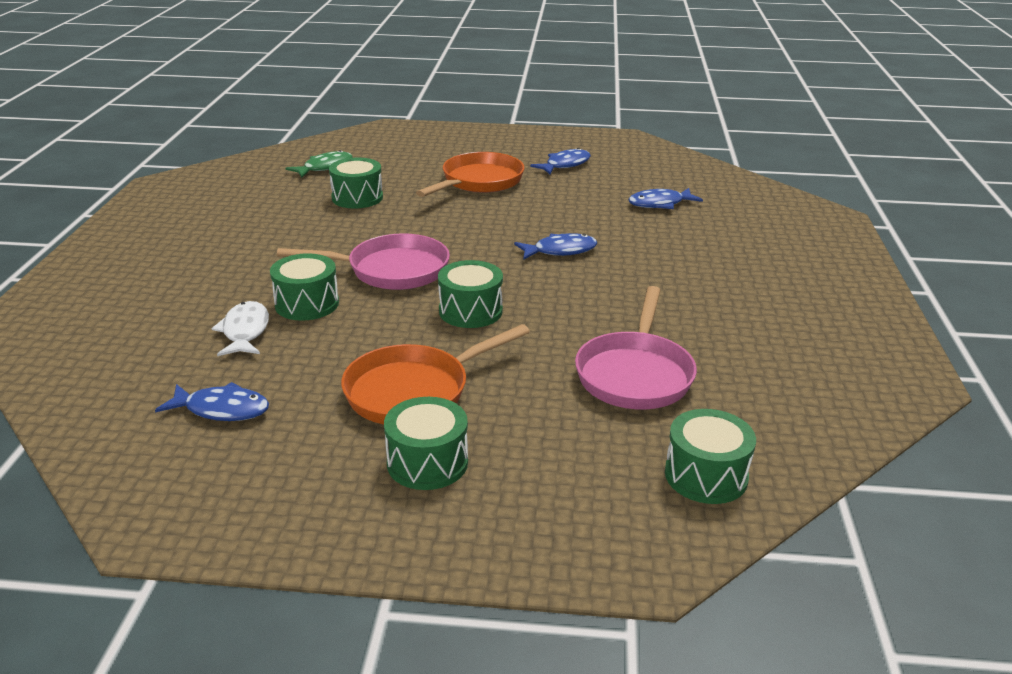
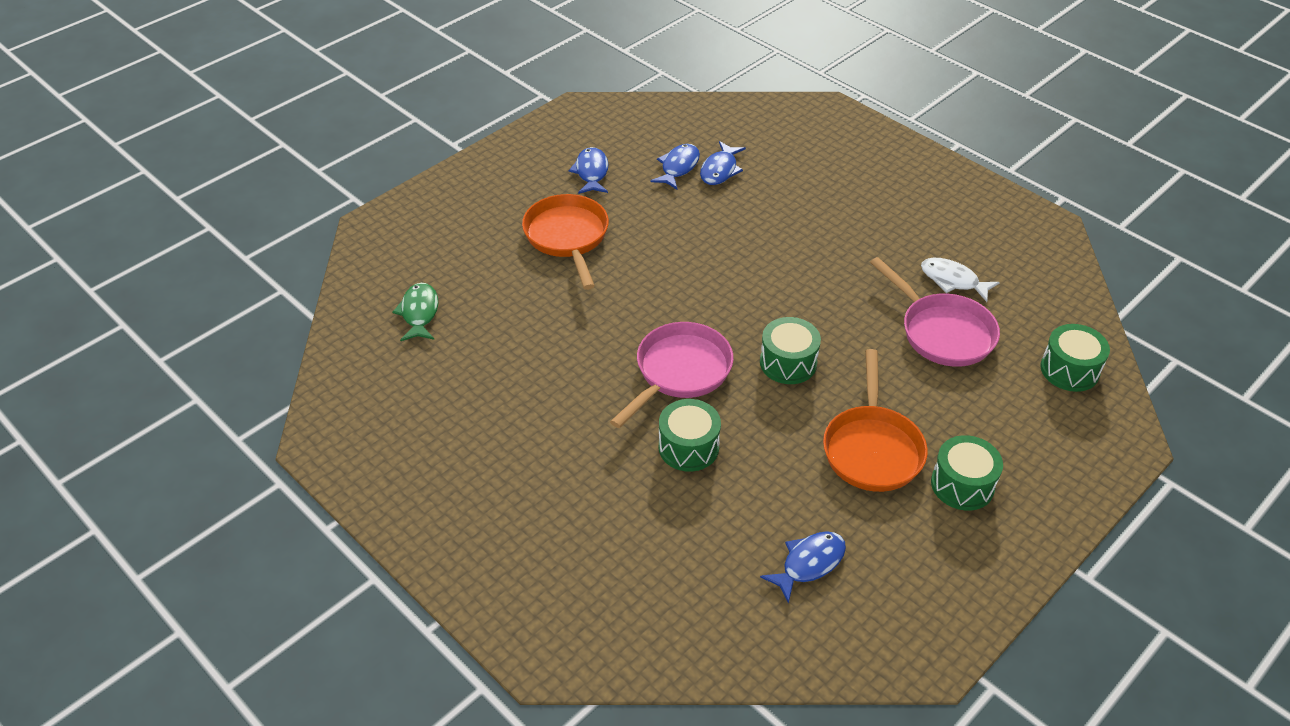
camera: 50 degrees left, 15 degrees up
(245, 331) = (700, 503): white fish -> white fish (953, 280)
(357, 197) = (515, 324): green drum -> none
(560, 251) = (742, 265): blue fish -> blue fish (678, 167)

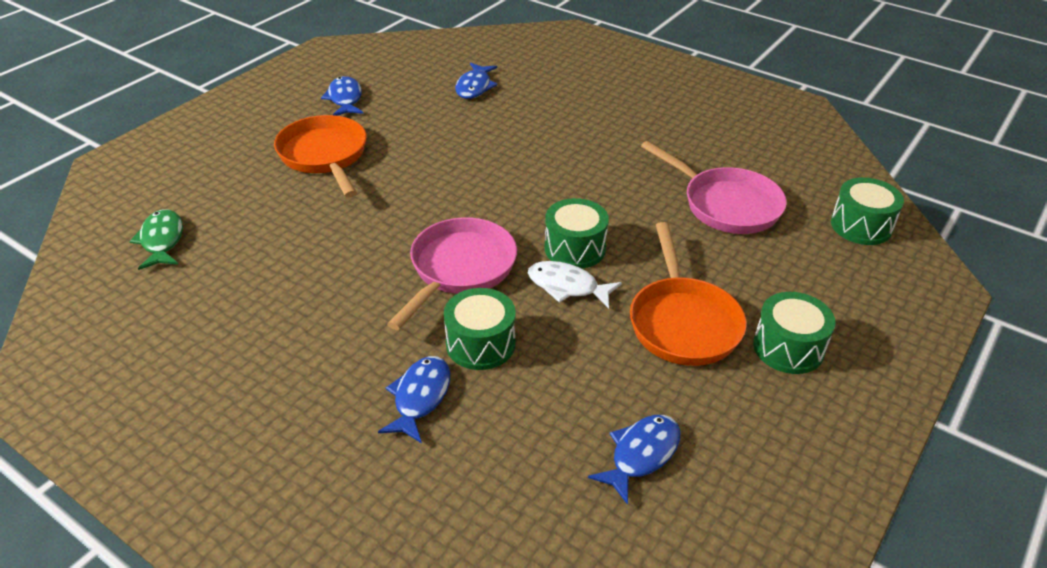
camera: 10 degrees left, 5 degrees down
(678, 167) = (433, 88): blue fish -> blue fish (420, 397)
(953, 280) = (723, 159): white fish -> white fish (567, 286)

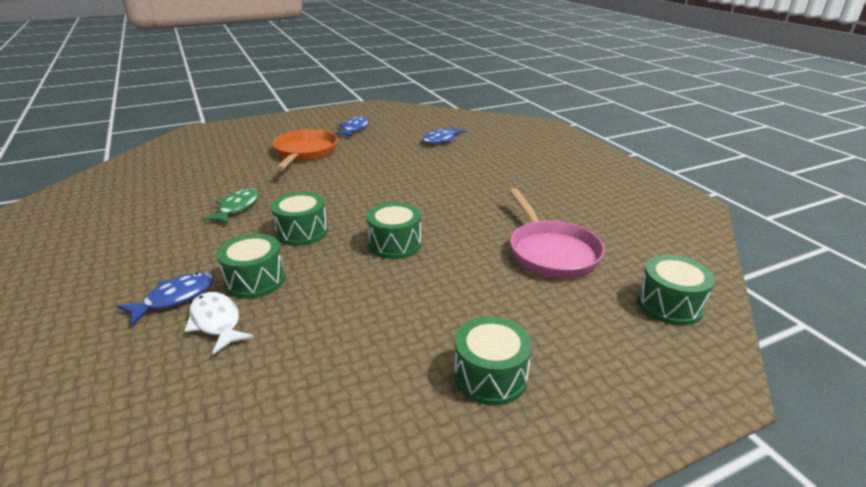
camera: 30 degrees right, 10 degrees down
(162, 240) = (167, 169): green fish -> green fish (237, 208)
(459, 269) = (302, 232): pink pan -> green drum
(567, 286) = (359, 266): white fish -> white fish (216, 322)
(641, 455) = (264, 406): blue fish -> none
(683, 322) = (418, 321): orange pan -> none

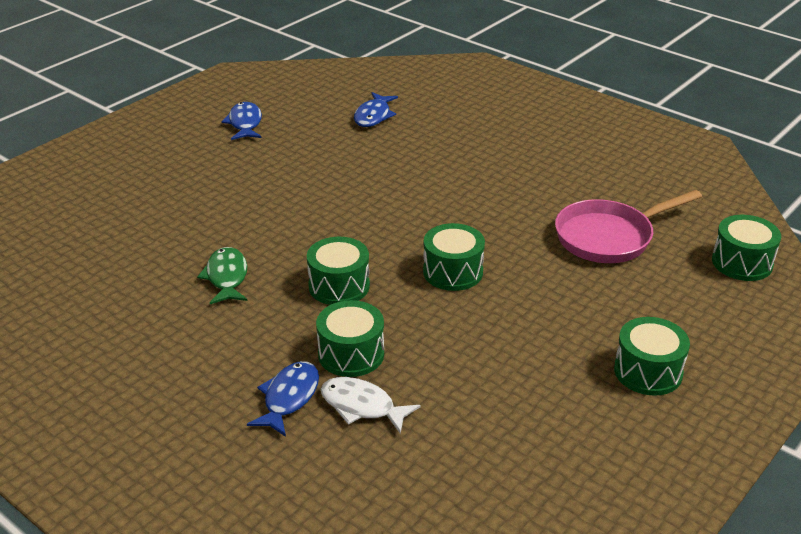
camera: 25 degrees left, 5 degrees up
(305, 153) = (220, 177): orange pan -> none
(551, 252) = (609, 237): pink pan -> pink pan turned 105 degrees clockwise

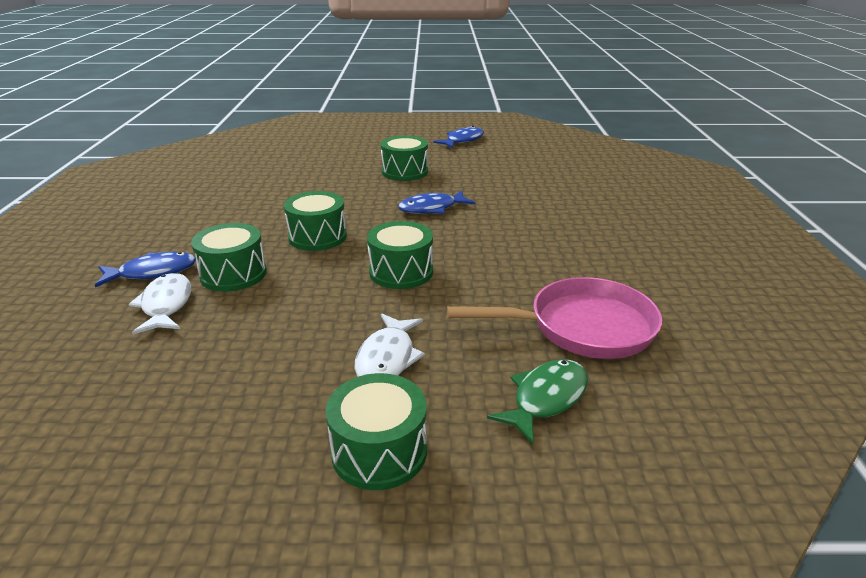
camera: 50 degrees right, 5 degrees down
(226, 277) = (278, 199): green fish -> green fish (546, 399)
(373, 116) = (554, 167): blue fish -> blue fish (432, 208)
(558, 328) = (387, 358): none -> white fish
(609, 237) = (583, 327): pink pan -> pink pan turned 150 degrees clockwise
(742, 262) = (699, 443): green drum -> green drum (405, 172)

